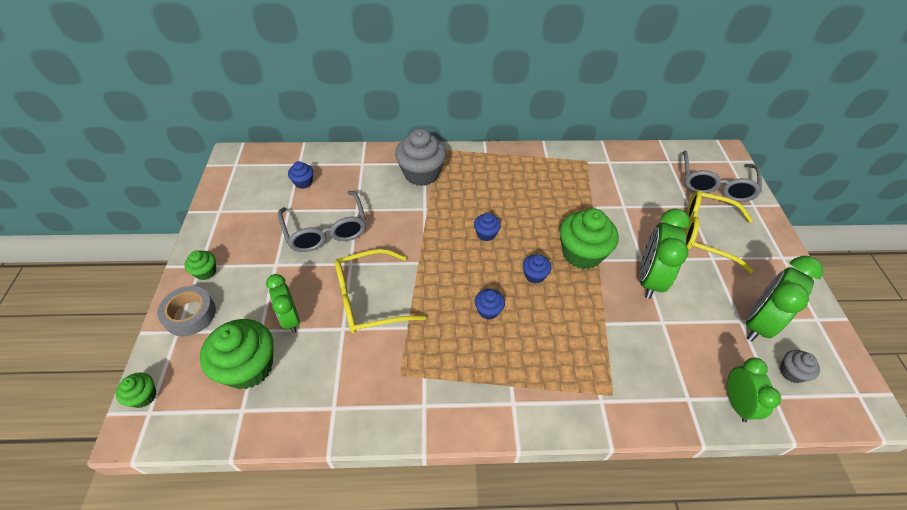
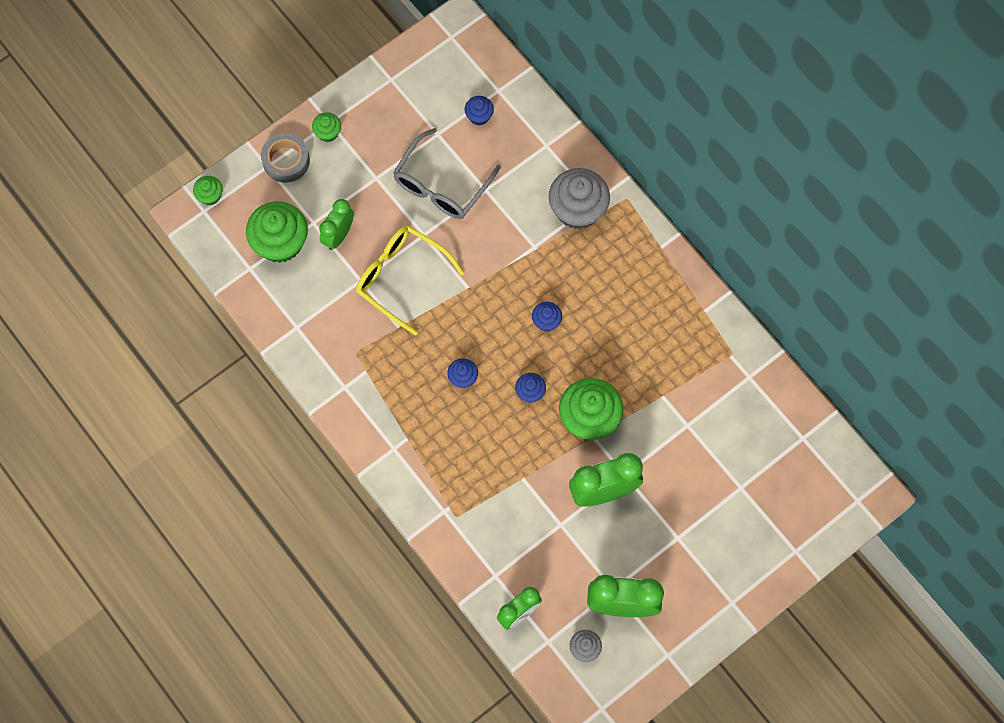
camera: 55 degrees right, 20 degrees up
(706, 234) = (707, 520): yellow glasses -> none
(715, 184) = (799, 500): grey glasses -> none

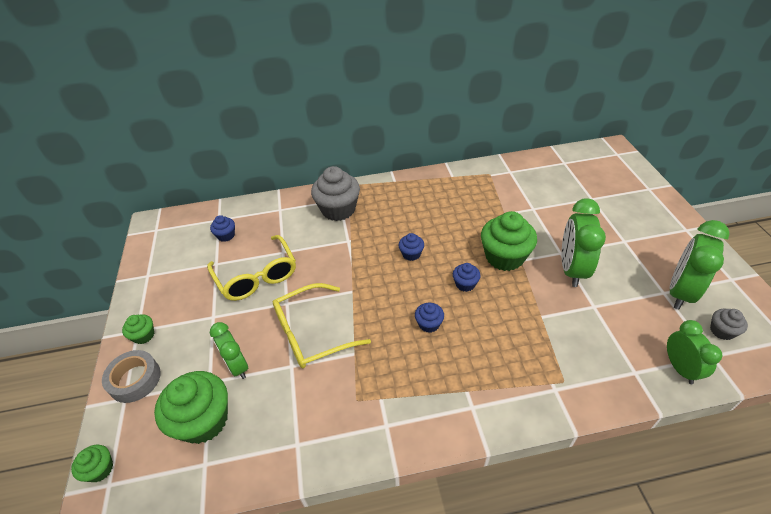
camera: 60 degrees left, 25 degrees down
(441, 185) = (257, 276): grey glasses -> yellow glasses

